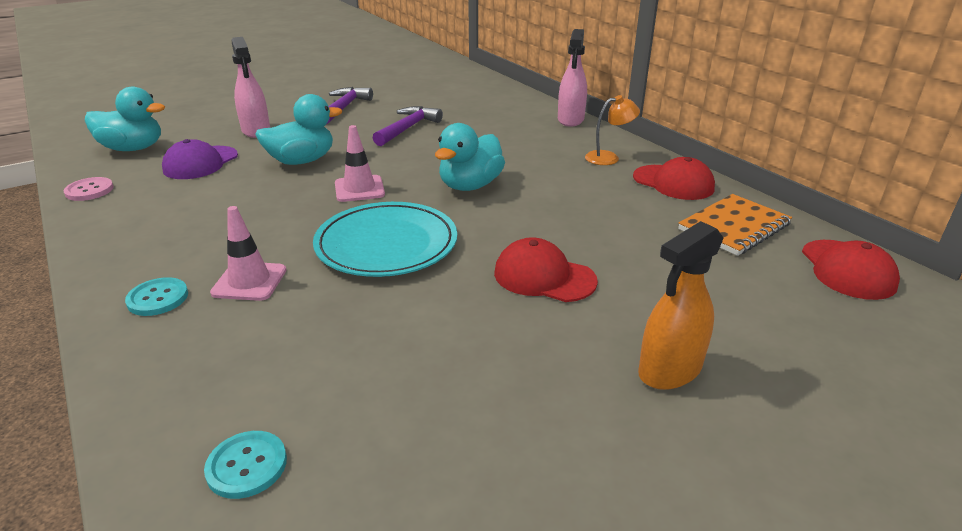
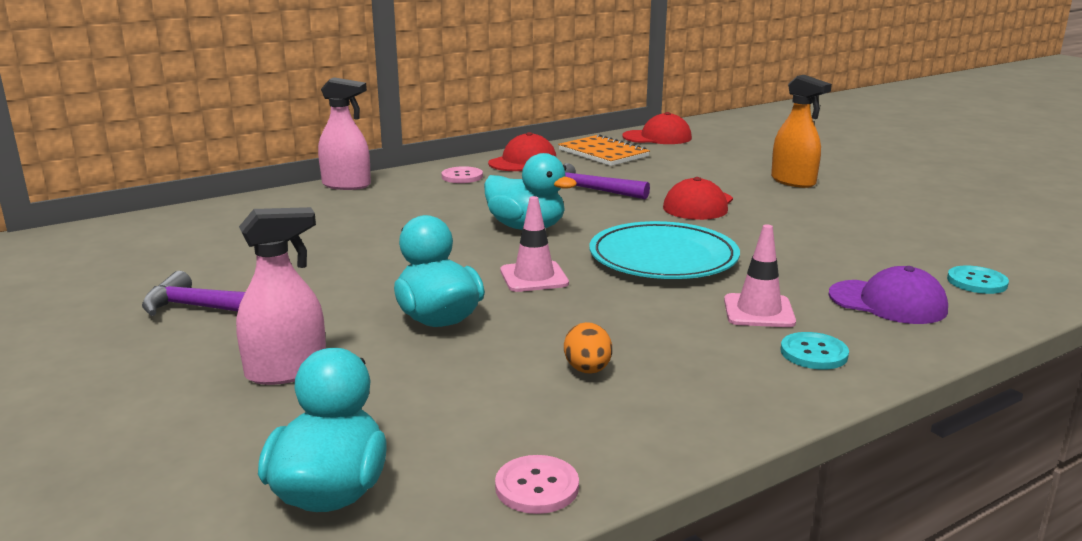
camera: 90 degrees left, 10 degrees down
(200, 163) = (427, 398): purple cap -> purple cap (888, 302)
(200, 205) = (587, 370): none -> orange egg
(407, 128) = (334, 261): purple hammer -> purple hammer (589, 190)
(608, 157) = (462, 176): orange lamp -> pink button

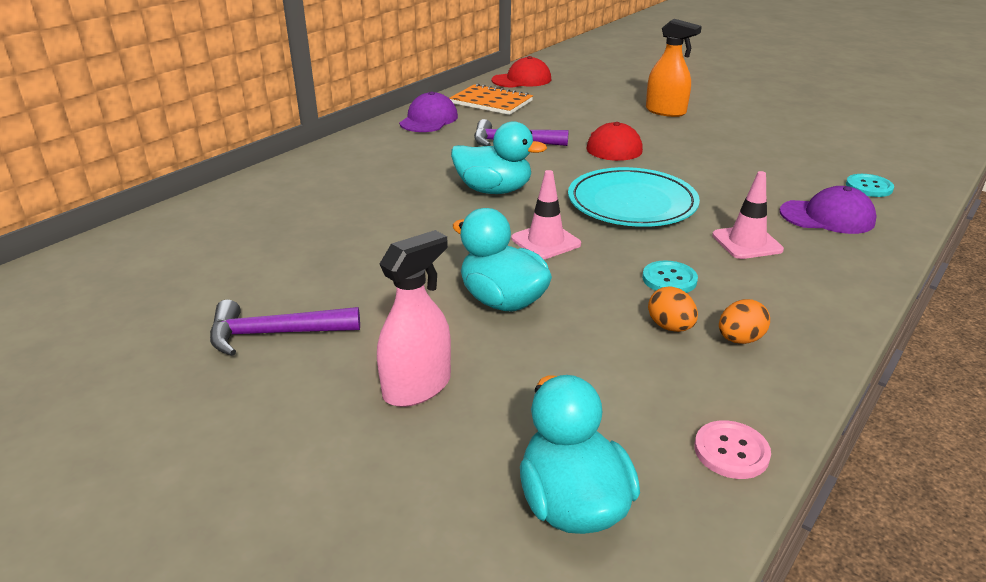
camera: 20 degrees left, 10 degrees up
(346, 185) = (286, 168): pink spray bottle -> none
(462, 176) = (388, 143): pink button -> none
(523, 161) = (429, 120): red cap -> purple cap
(653, 395) = (739, 339): none -> orange egg
(813, 353) = (817, 274): turquoise button -> turquoise button (669, 279)

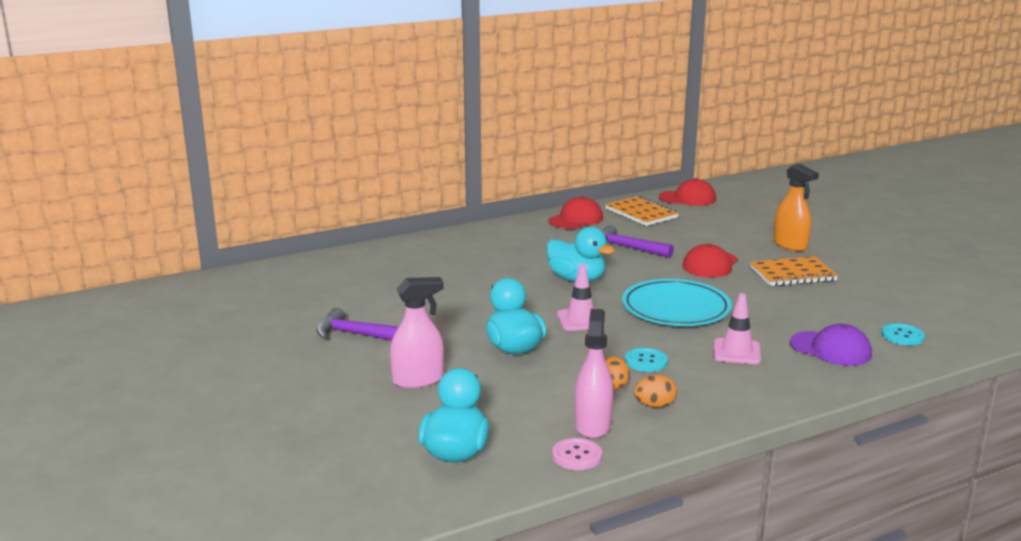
camera: 25 degrees right, 10 degrees down
(429, 120) = (576, 219): purple cap -> red cap
(701, 141) = (792, 274): none -> orange notebook
(701, 392) = (592, 425): none -> pink spray bottle

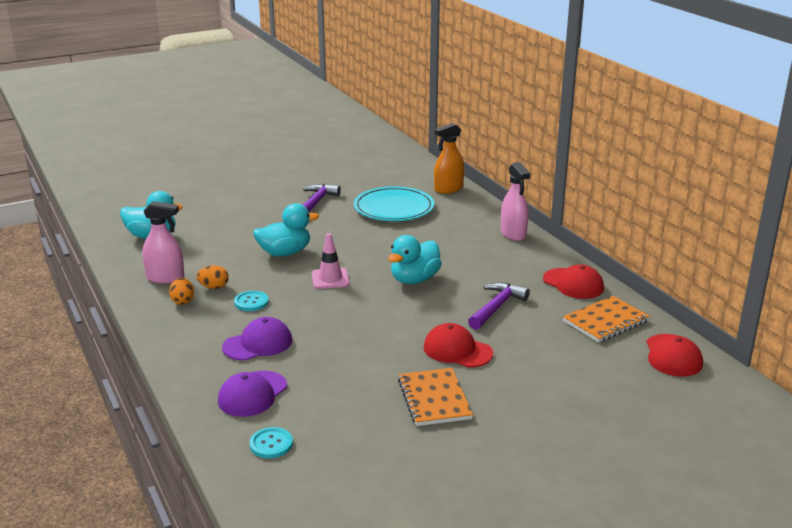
camera: 90 degrees right, 5 degrees up
(418, 380) = (245, 223): pink spray bottle -> pink spray bottle (513, 234)
(577, 456) = (130, 271): pink button -> none
(676, 308) = (350, 322): turquoise plate -> turquoise plate (394, 208)
(736, 352) = (258, 344): pink traffic cone -> purple cap
(790, 245) = (524, 411): orange spray bottle -> orange spray bottle (448, 189)

